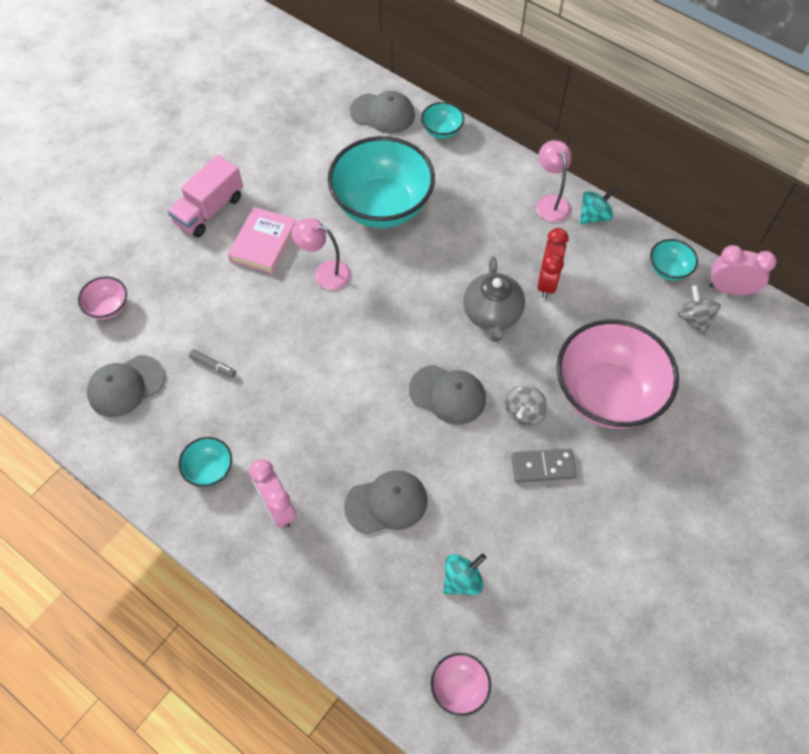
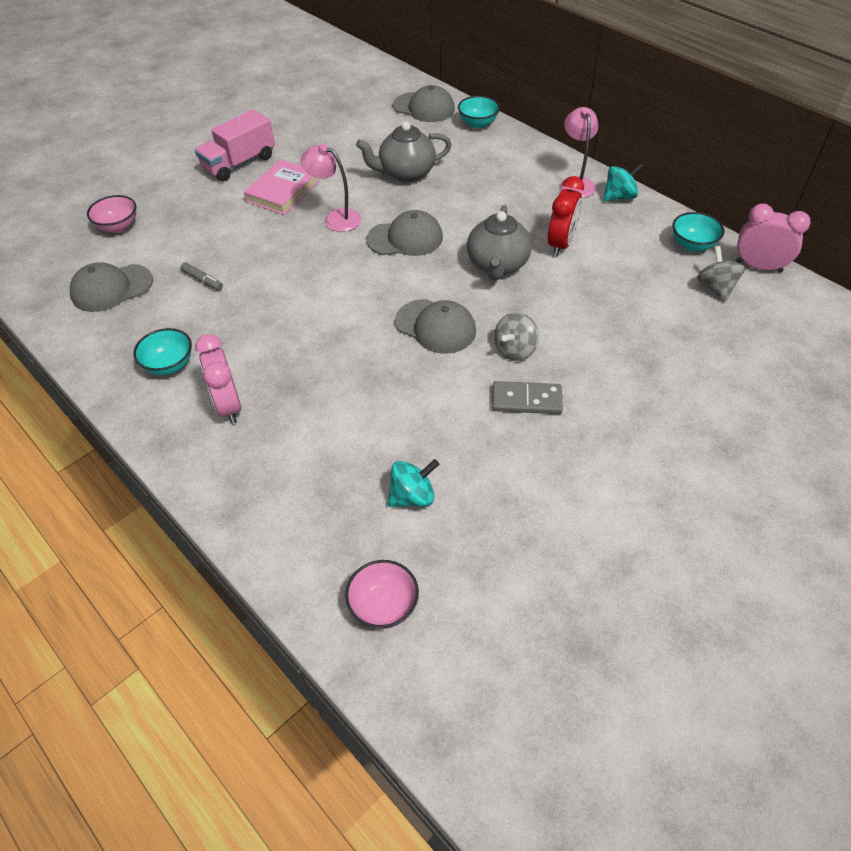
camera: 10 degrees right, 10 degrees down
(382, 206) = (406, 173): turquoise bowl -> grey teapot
(386, 503) = (346, 414): grey cap -> grey cap (405, 238)
(607, 394) = (609, 343): pink bowl -> none

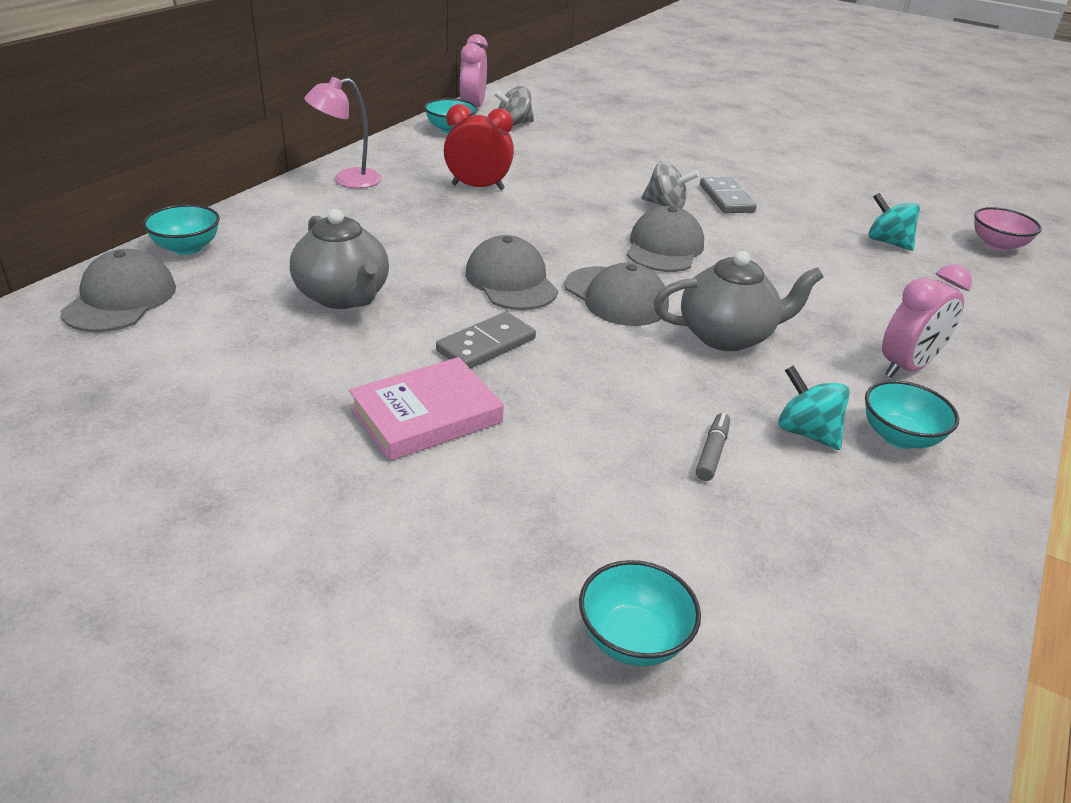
camera: 110 degrees left, 15 degrees down
(111, 288) = (811, 570): grey cap -> grey cap (616, 297)
(118, 226) = (633, 639): pink bowl -> turquoise bowl
(239, 163) = (335, 499): pink truck -> none
(283, 191) = (426, 415): pink book -> pink book turned 45 degrees counterclockwise
(335, 218) = (486, 345): pink lamp -> grey domino
(497, 265) = (534, 219): grey teapot -> grey teapot (726, 336)
(619, 197) = (372, 158): turquoise spinning top -> turquoise spinning top (806, 432)

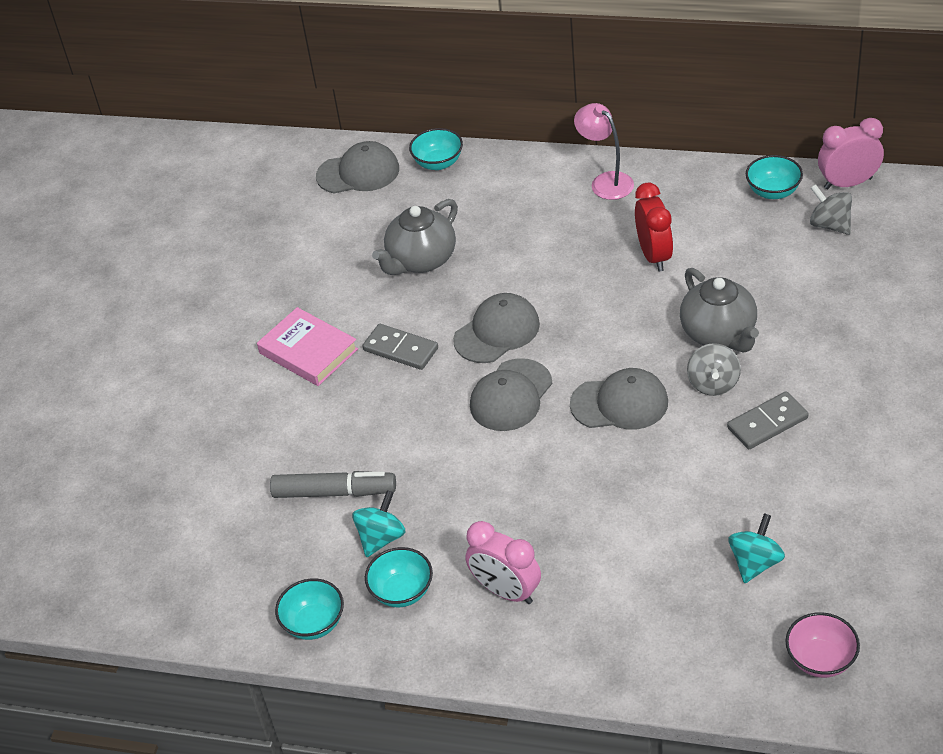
camera: 80 degrees right, 10 degrees up
(633, 639) = (165, 491): turquoise bowl -> turquoise bowl (314, 623)
(712, 453) = (334, 492): grey marker -> grey marker, size x1.88
(726, 336) = (489, 473): grey teapot -> grey teapot (719, 333)

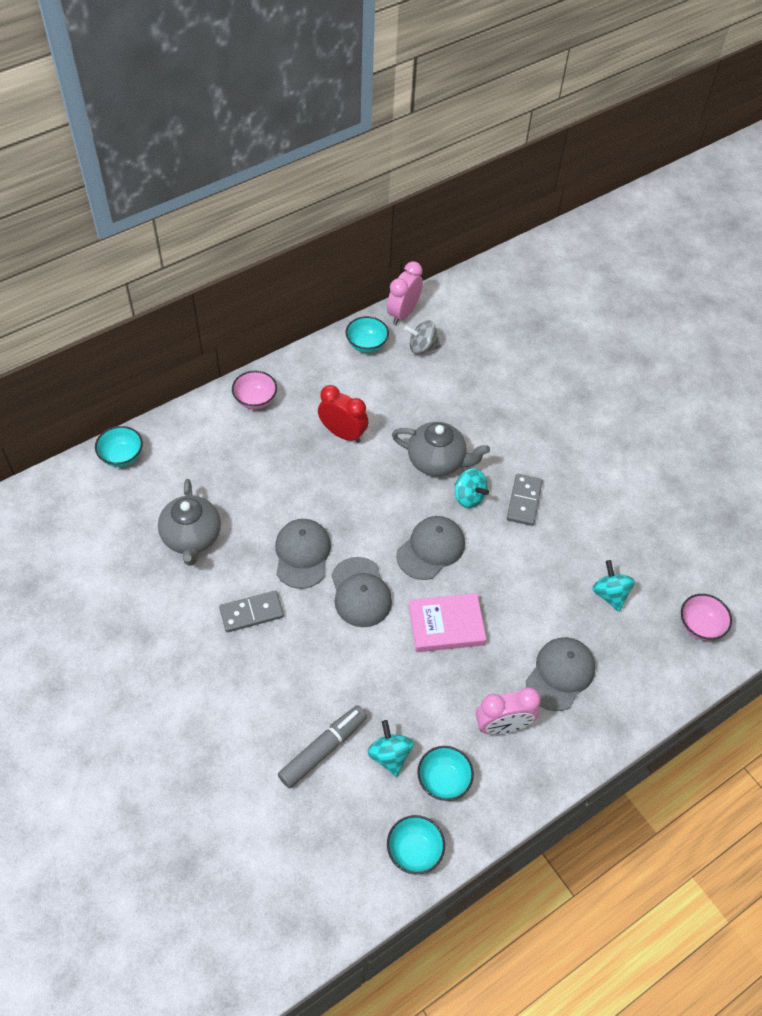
camera: 55 degrees left, 10 degrees up
(308, 351) = (187, 662): pink book -> pink book (446, 625)
(358, 172) = (68, 500): grey cap -> grey cap (560, 674)
(605, 181) = (255, 400): pink lamp -> pink bowl
(713, 383) = (468, 497): grey spinning top -> turquoise spinning top

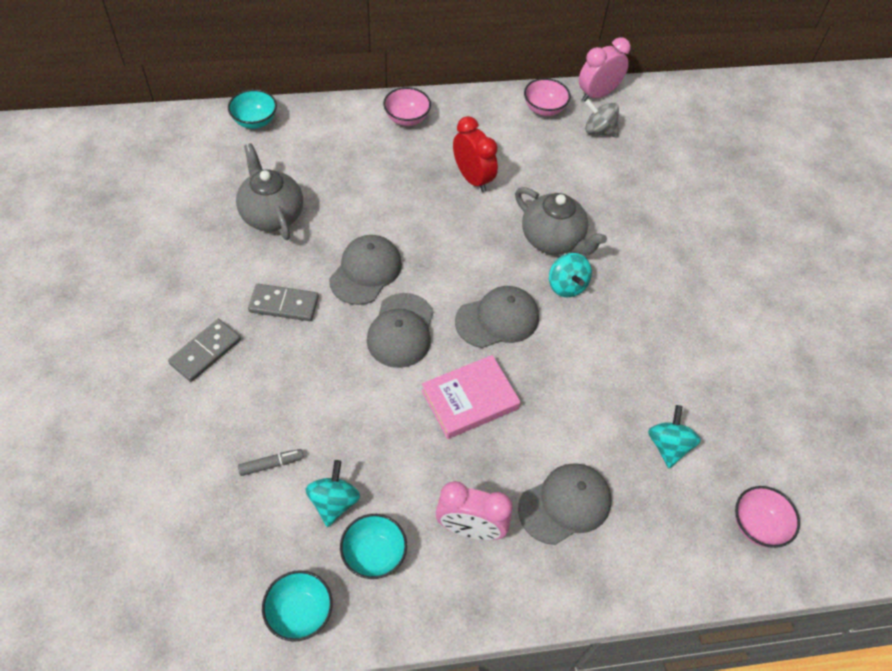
camera: 25 degrees right, 0 degrees up
(192, 537) = (272, 214): grey teapot -> grey teapot turned 135 degrees clockwise
(323, 749) = (271, 464): grey marker -> grey marker, size x0.53
(366, 344) = (544, 109): turquoise bowl -> pink bowl
(446, 625) = (469, 399): pink book -> pink book turned 45 degrees counterclockwise
(524, 501) = (624, 313): grey domino -> grey domino (205, 352)

